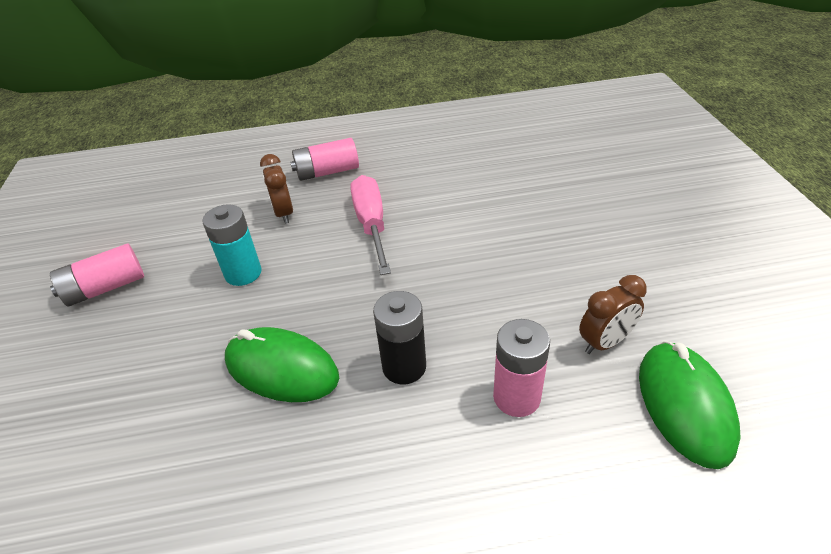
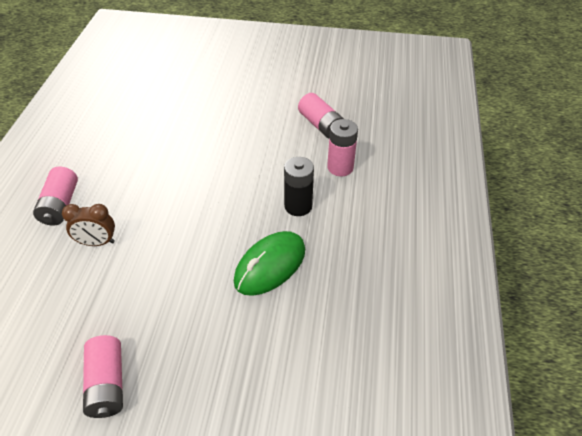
camera: 75 degrees left, 5 degrees up
(243, 273) = (157, 278): turquoise battery -> none
(371, 224) = (153, 192): pink screwdriver -> none
(605, 342) = (321, 125): brown clock -> pink battery
(684, 405) = (369, 116): green mouse -> none

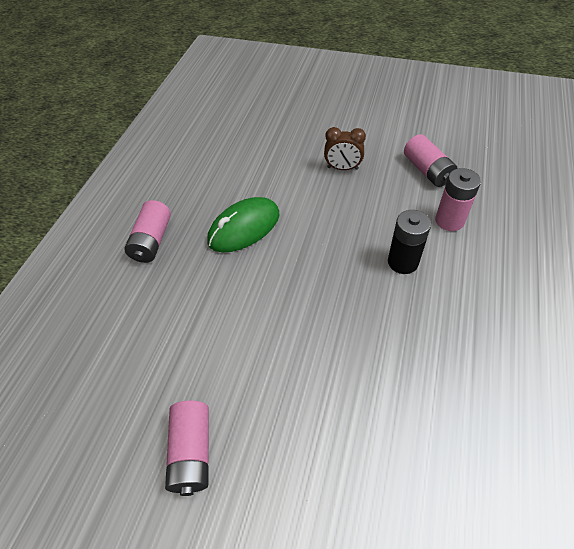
camera: 10 degrees right, 5 degrees up
(97, 242) = (187, 285): brown clock -> brown clock (342, 168)
(270, 266) = (371, 330): green mouse -> green mouse (244, 228)

